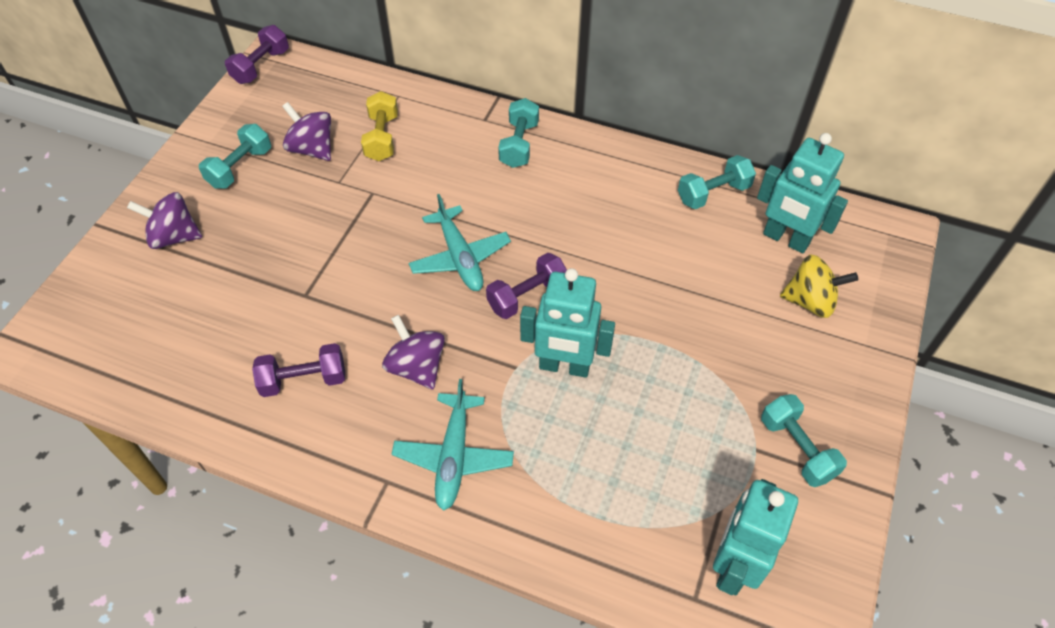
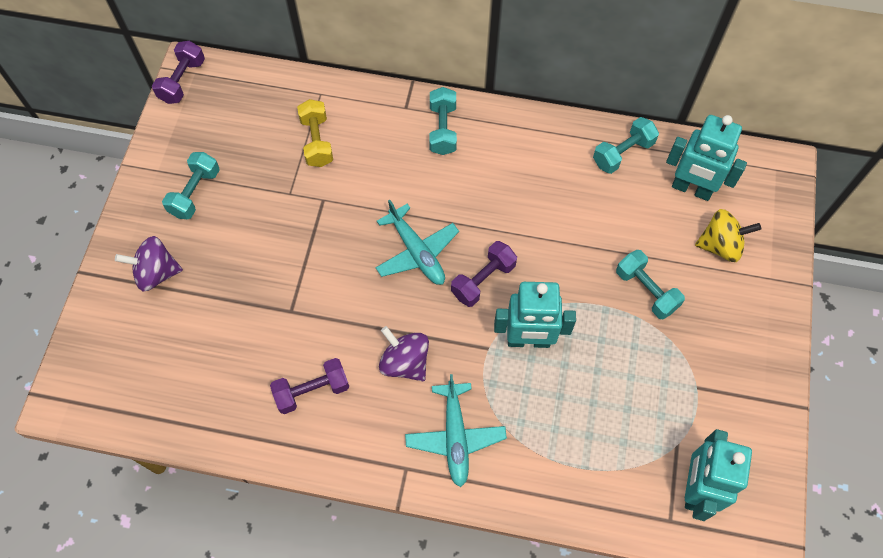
camera: 10 degrees left, 10 degrees up
(312, 149) = (256, 163): purple spinning top -> none
(797, 449) = (729, 381): turquoise dumbbell -> turquoise dumbbell (646, 290)

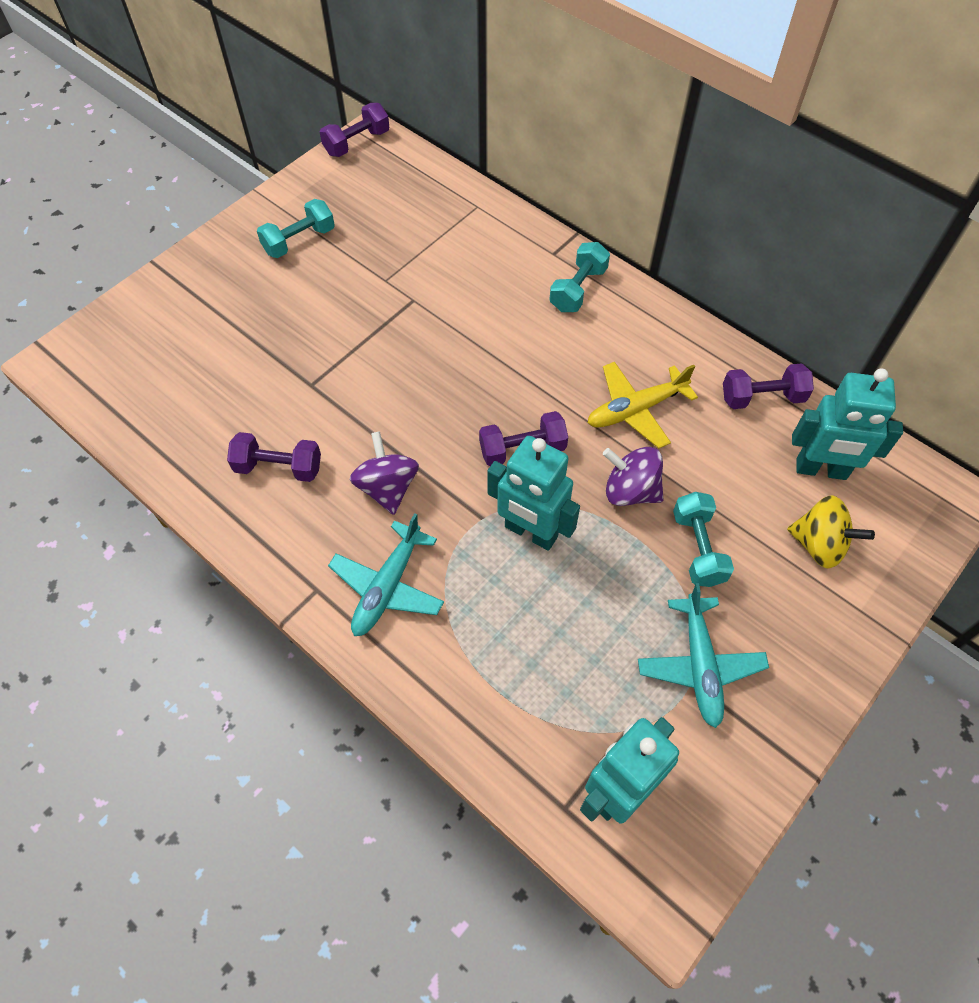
camera: 30 degrees right, 5 degrees down
(156, 273) = (215, 293): purple spinning top -> purple spinning top (630, 491)
(317, 141) = (444, 246): yellow dumbbell -> none
(417, 252) = (472, 390): turquoise plane -> turquoise plane (700, 666)
(543, 207) = (635, 410): none -> yellow plane
(623, 153) = (762, 397): turquoise dumbbell -> purple dumbbell
(691, 189) = (821, 470): turquoise robot -> turquoise robot turned 45 degrees counterclockwise

